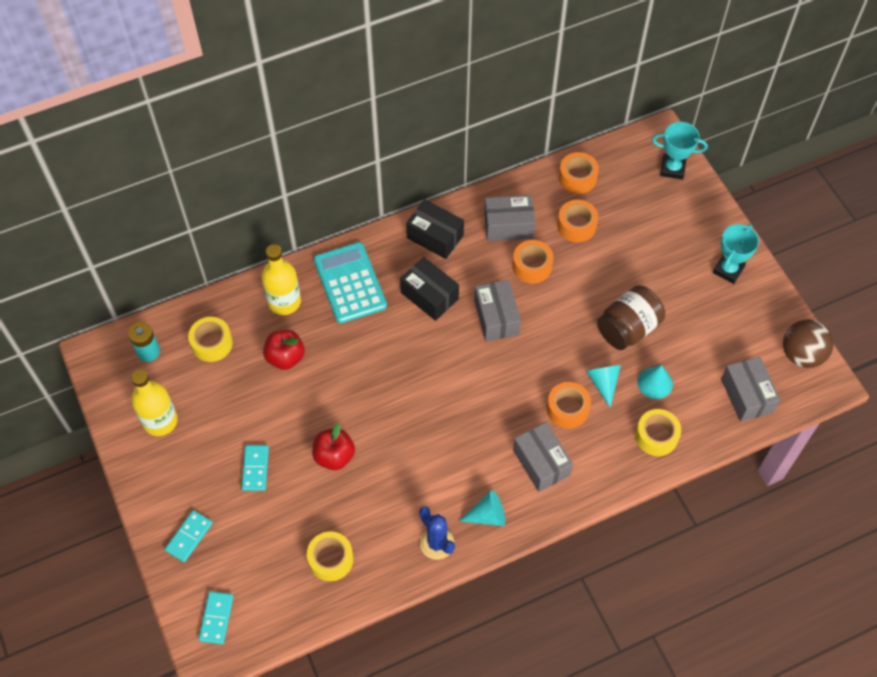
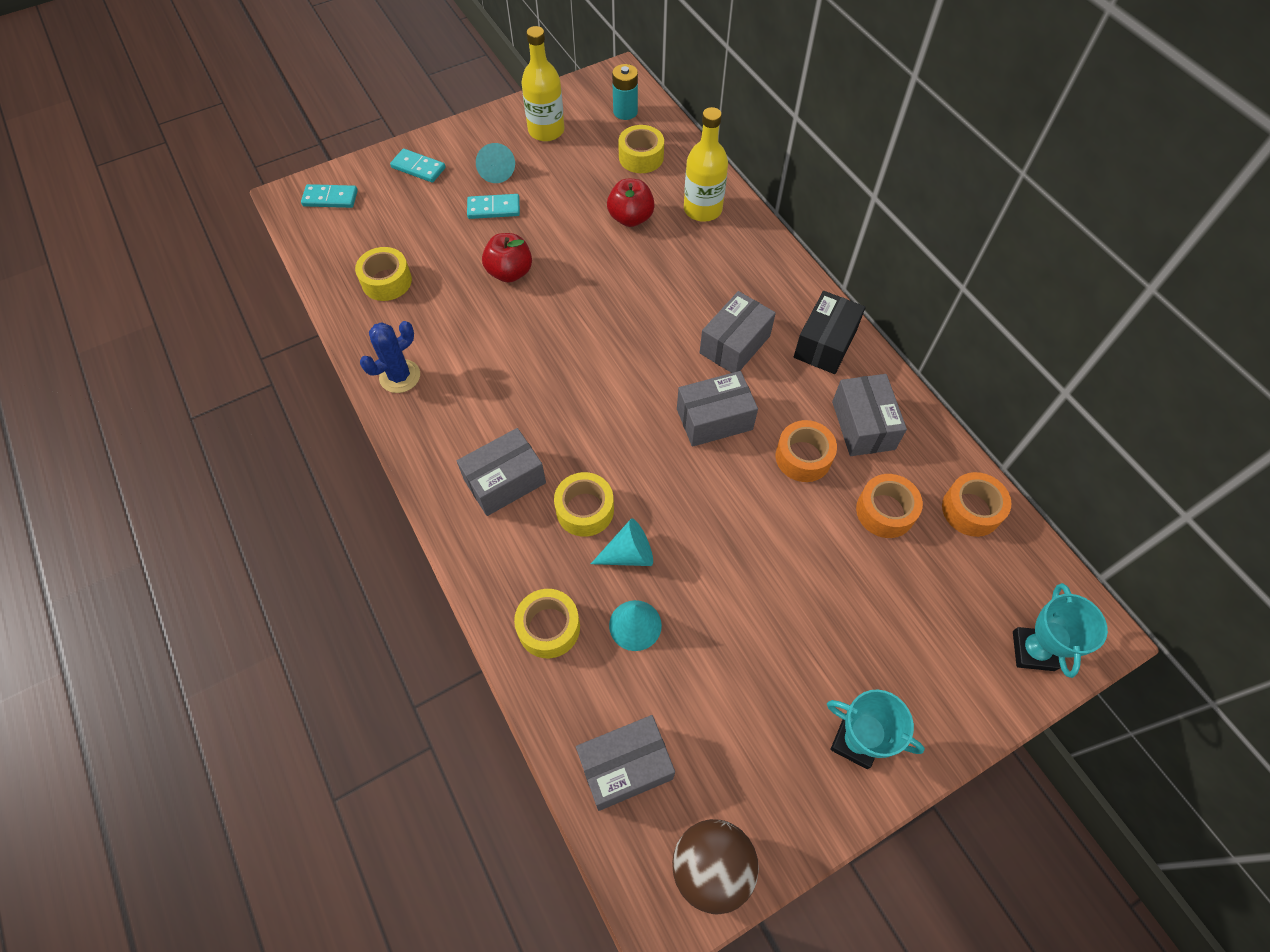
camera: 85 degrees right, 0 degrees up
(350, 283) = (738, 265): turquoise calculator -> none
(429, 296) = (735, 344): black box -> grey box
(487, 515) = (433, 425): turquoise cone -> turquoise cone (496, 170)
(567, 409) = (585, 510): orange tape -> yellow tape
(628, 328) = (722, 586): brown jar -> none

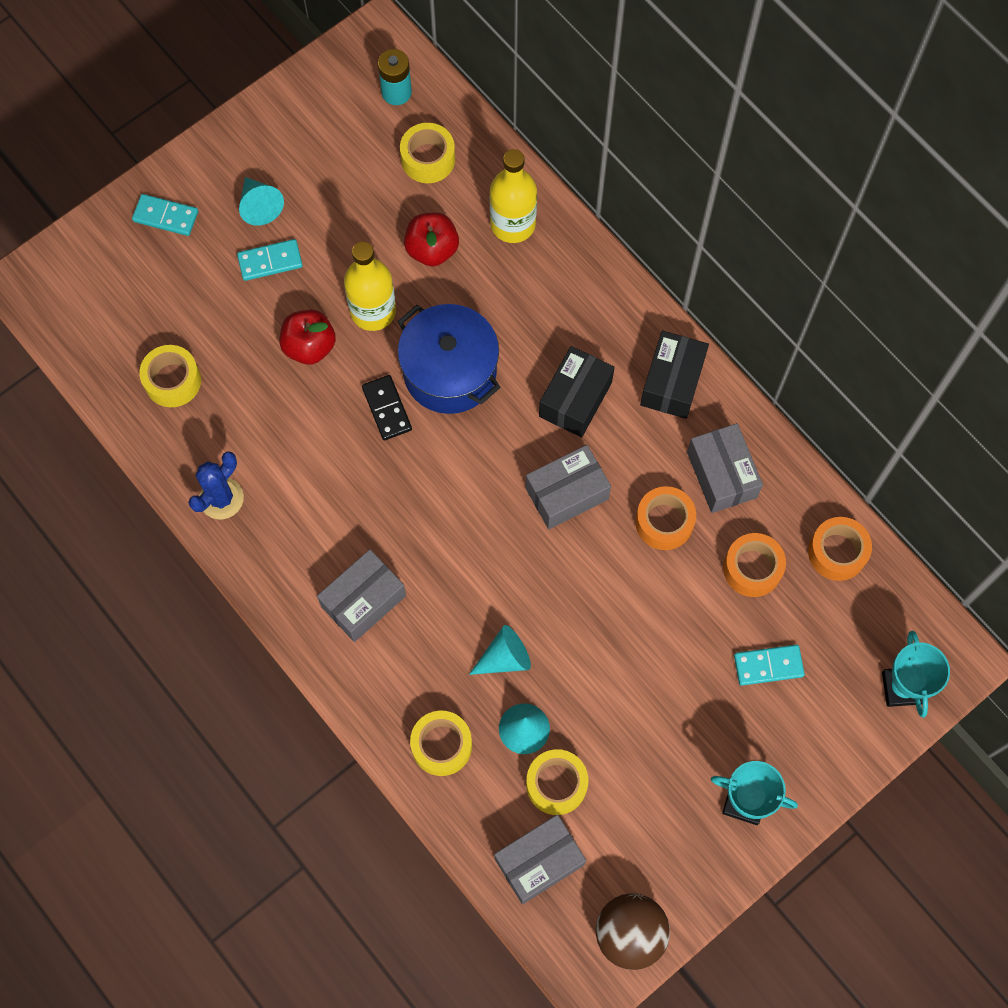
camera: 10 degrees left, 10 degrees up
(330, 198) = (73, 277): turquoise domino -> turquoise domino (768, 666)
(546, 130) = (306, 136): yellow bottle -> yellow bottle (373, 311)
(565, 328) = (387, 409): none -> black domino
(585, 510) = (452, 618): yellow tape -> yellow tape (556, 784)
(626, 308) = (450, 371): none -> blue pot
(735, 344) = (575, 399): grey box -> black box

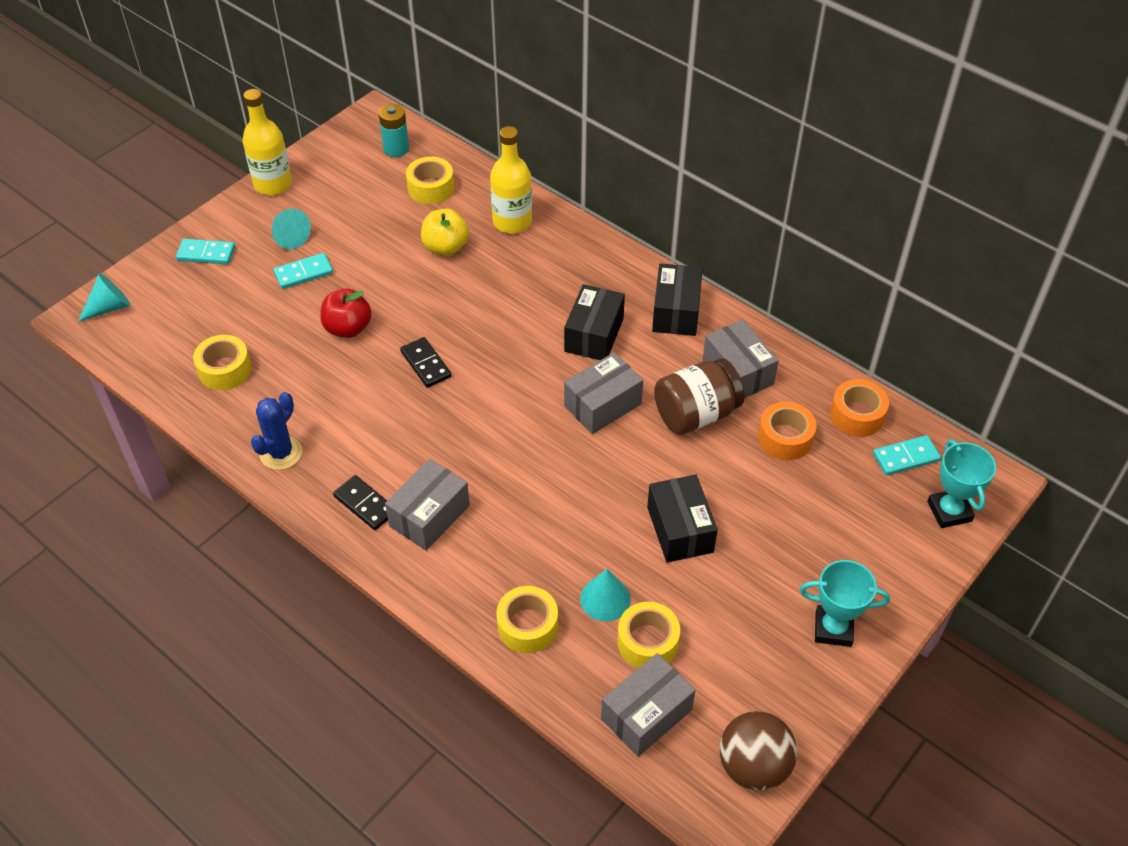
camera: 10 degrees left, 20 degrees down
(300, 576) = (365, 504): none -> black domino
(373, 311) = (401, 296): yellow bottle -> yellow bottle (273, 184)
(432, 249) = (445, 247): red apple -> yellow apple
(450, 371) = (478, 330): blue pot -> none
(504, 657) = (573, 542): turquoise cone -> turquoise cone (109, 307)
(616, 661) = (680, 529): none -> black box
(664, 522) = (696, 414): orange tape -> brown jar
(768, 666) = (822, 512): turquoise domino -> turquoise domino (906, 457)

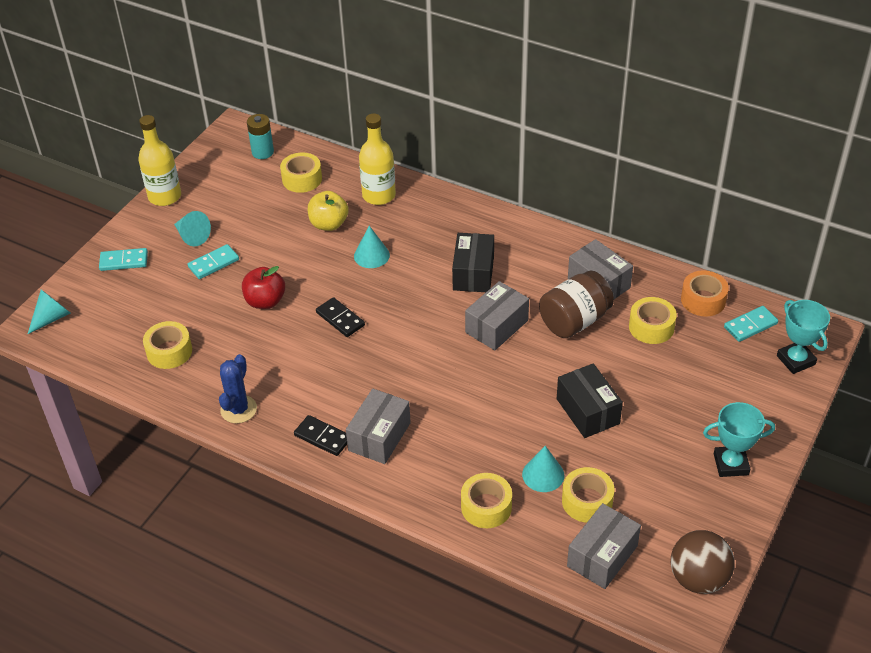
camera: 10 degrees left, 5 degrees down
(483, 293) = (371, 255): none -> turquoise cone
(676, 312) = (535, 244): black box -> none
(785, 438) = (651, 327): orange tape -> yellow tape

